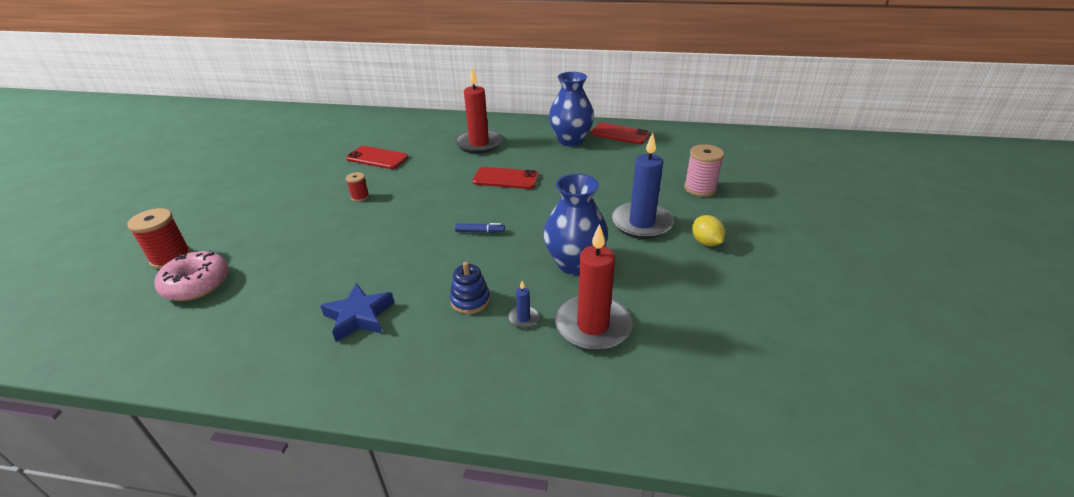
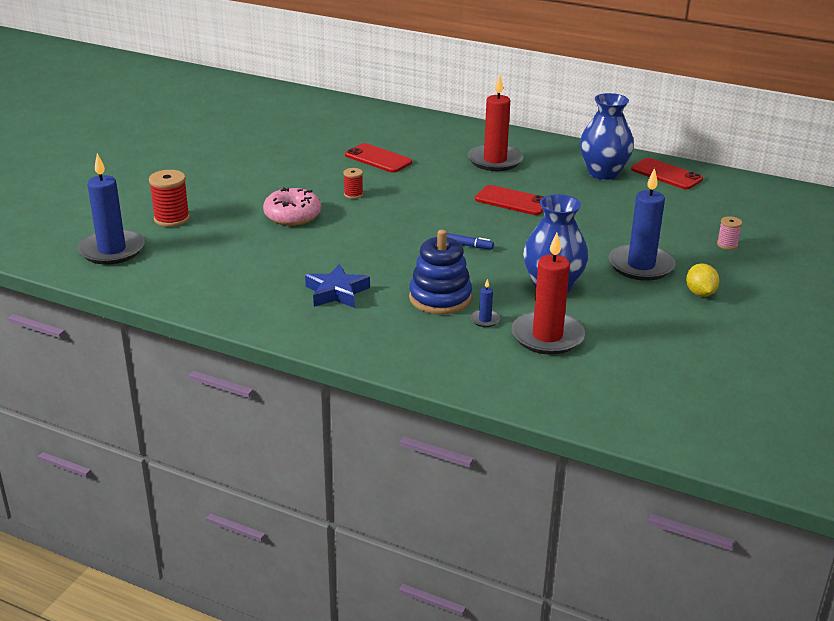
camera: 15 degrees right, 5 degrees down
(94, 313) = (112, 250): none -> blue candle
(197, 284) = (196, 244): pink donut -> pink donut (292, 216)
(470, 300) = (440, 298): blue stacking toy -> blue stacking toy, size x1.64
(700, 188) = (727, 245): pink spool -> pink spool, size x0.57

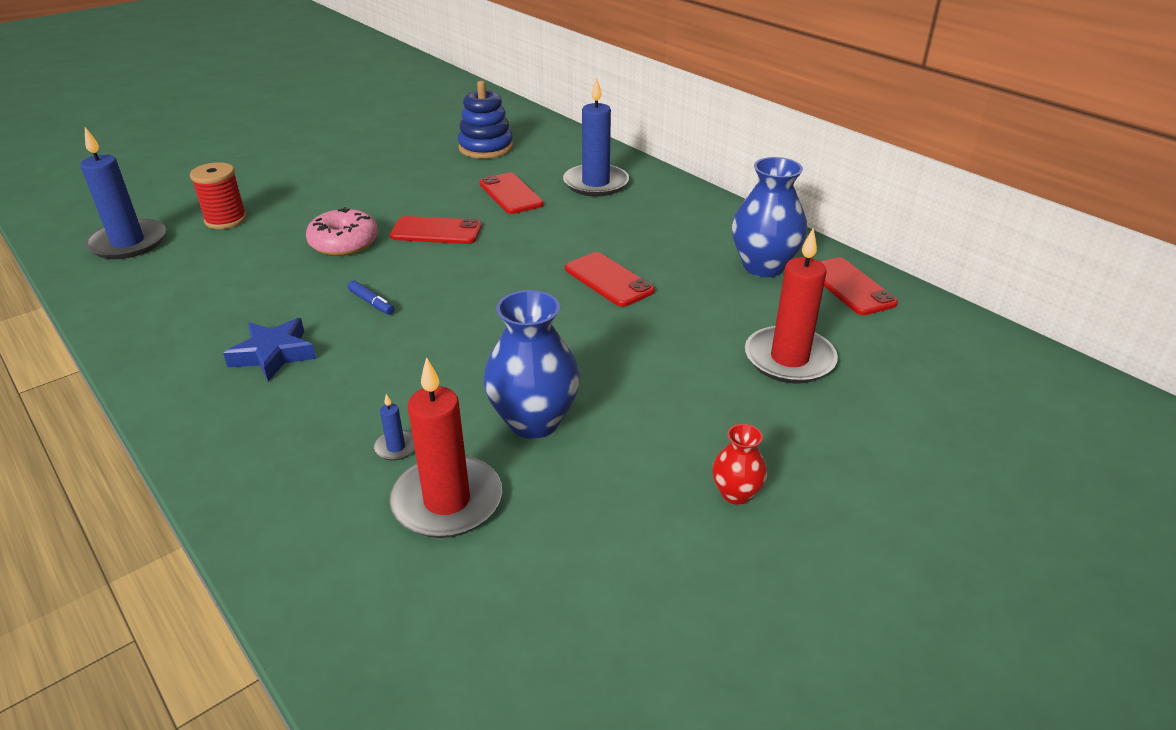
camera: 25 degrees right, 5 degrees up
(353, 194) = (436, 231): red spool -> red phone
(440, 298) = (378, 397): blue stacking toy -> blue stacking toy (486, 148)
(467, 245) = (491, 329): blue marker -> blue marker (371, 302)
(495, 160) = (641, 222): red candle -> red candle (789, 359)
(641, 266) = (688, 420): blue candle -> blue candle (596, 183)
(700, 293) = (736, 493): yellow lemon -> red vase
(727, 245) = (849, 419): pink spool -> none

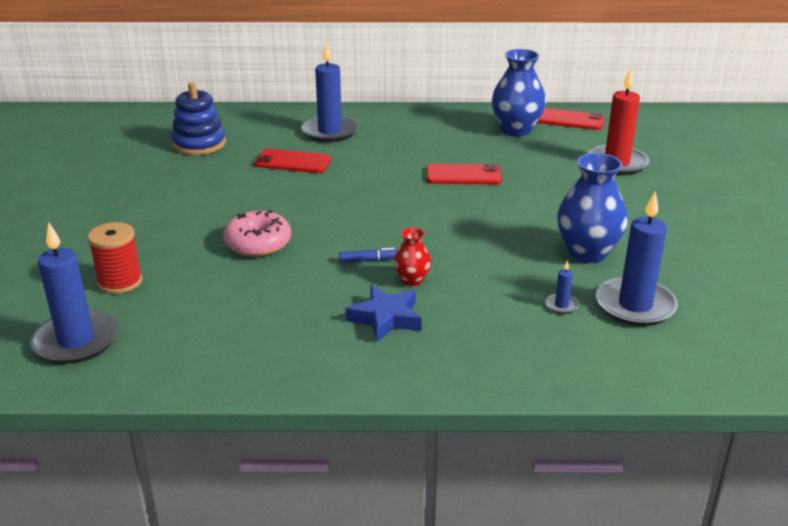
camera: 50 degrees left, 5 degrees down
(436, 231) = (302, 205): red phone -> none
(447, 501) = (635, 305): red candle -> blue candle
(736, 493) = (714, 223): red vase -> red vase (412, 280)

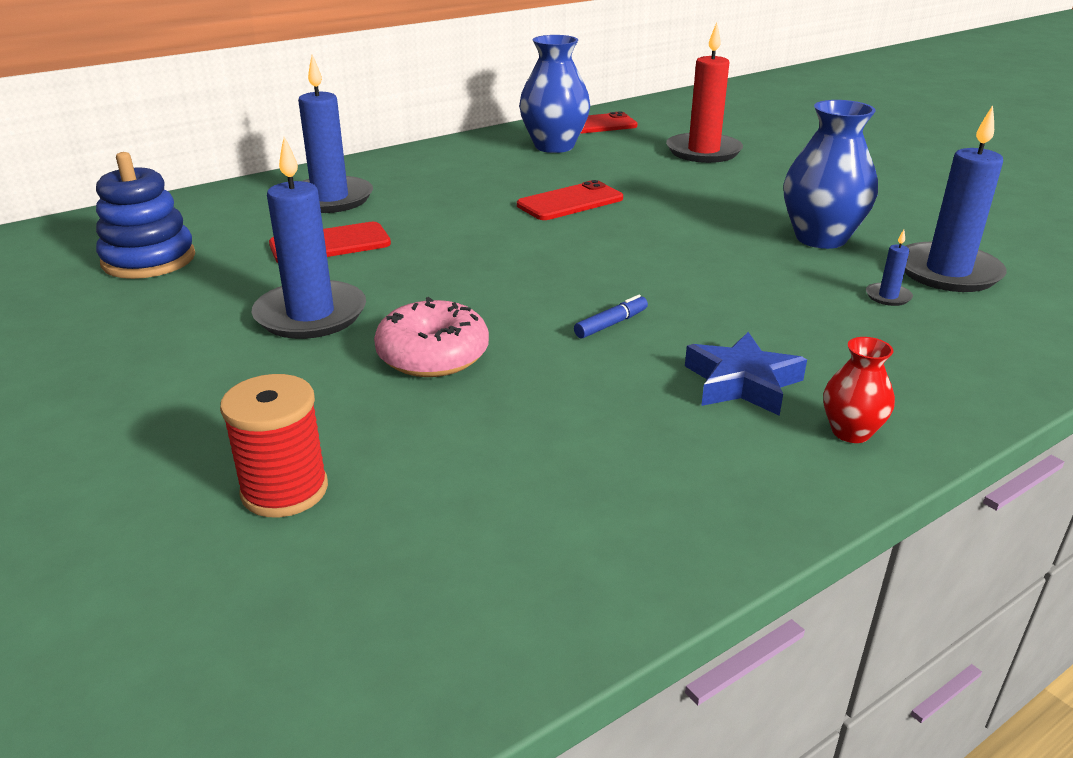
camera: 35 degrees left, 0 degrees up
(76, 341) = (336, 621): blue candle -> blue candle (311, 315)
(412, 280) = (698, 328): red vase -> red vase (851, 432)

